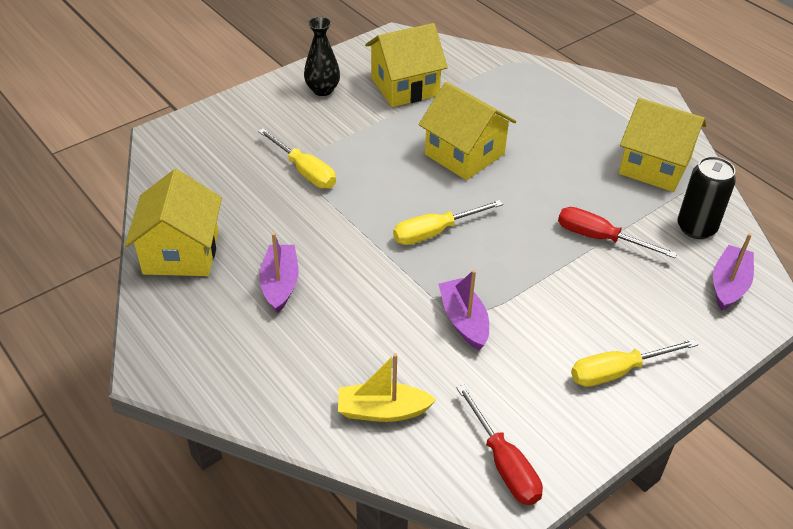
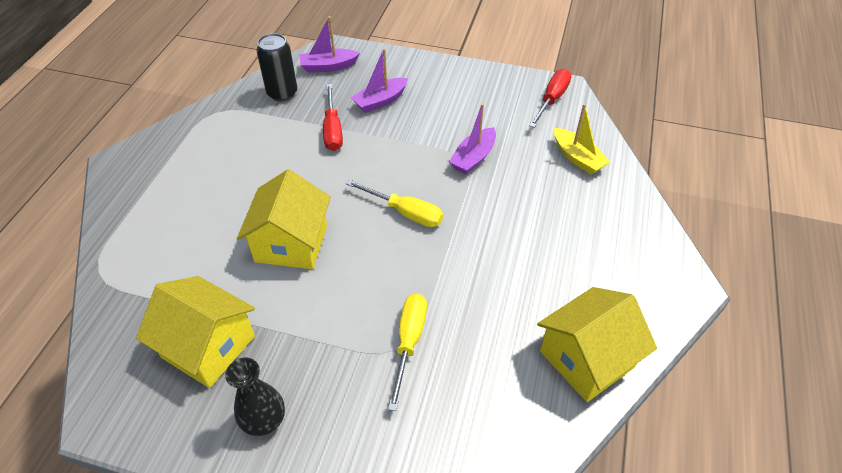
camera: 125 degrees left, 5 degrees up
(280, 284) = (545, 269): purple boat -> purple boat (380, 101)
(618, 371) = (444, 84): yellow screwdriver -> none
(654, 166) = (222, 132): yellow house -> none

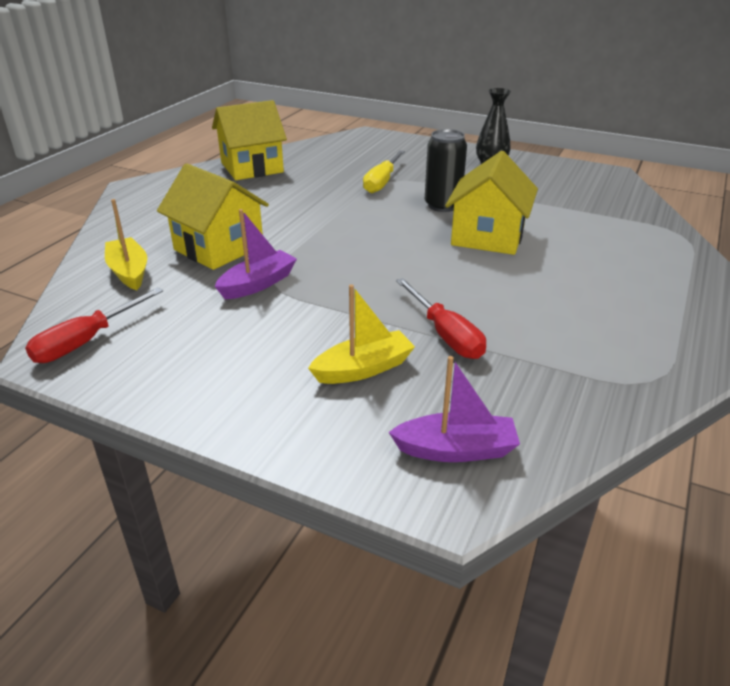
camera: 170 degrees left, 15 degrees down
(208, 346) = (546, 192): yellow house -> yellow house (219, 248)
(282, 93) = (540, 402): black can -> black can (442, 205)
(333, 130) = (445, 334): red screwdriver -> red screwdriver turned 150 degrees clockwise
(380, 101) = (363, 369): purple boat -> yellow boat
(405, 212) = (363, 247): yellow screwdriver -> none

